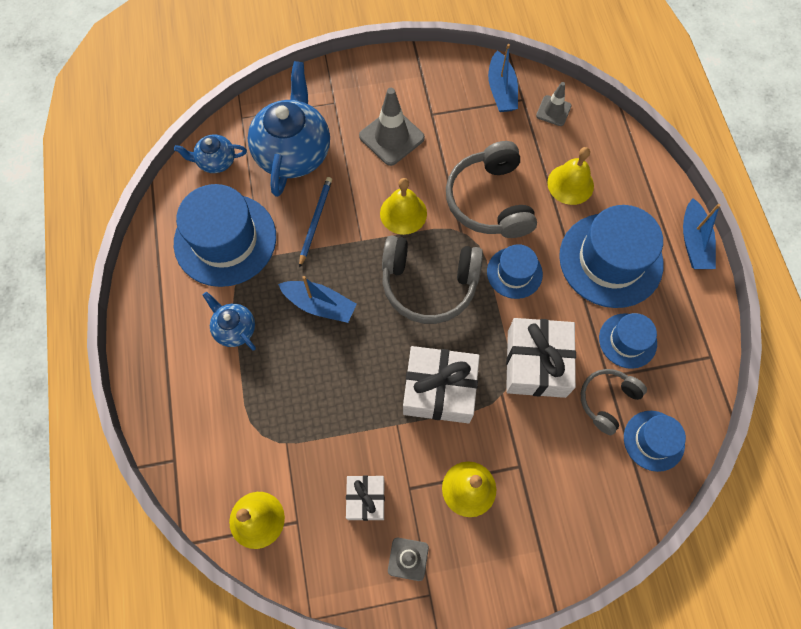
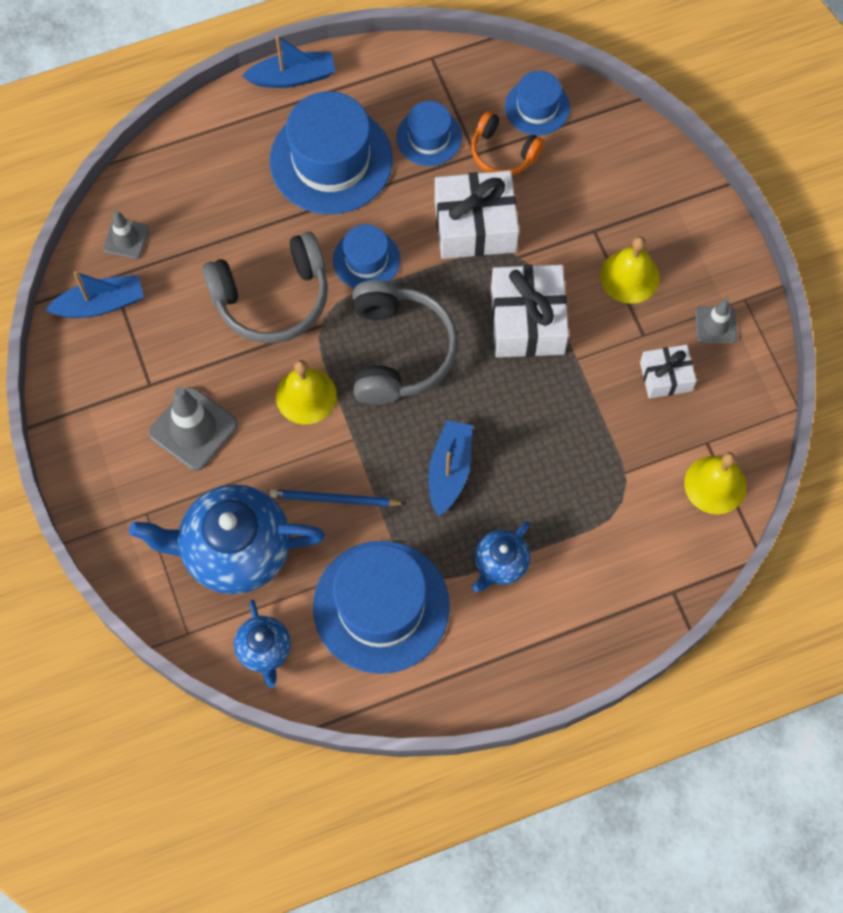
camera: 100 degrees left, 0 degrees up
(570, 184) = (234, 210): yellow bell -> none
(607, 400) = (503, 153): grey headphones -> orange headphones

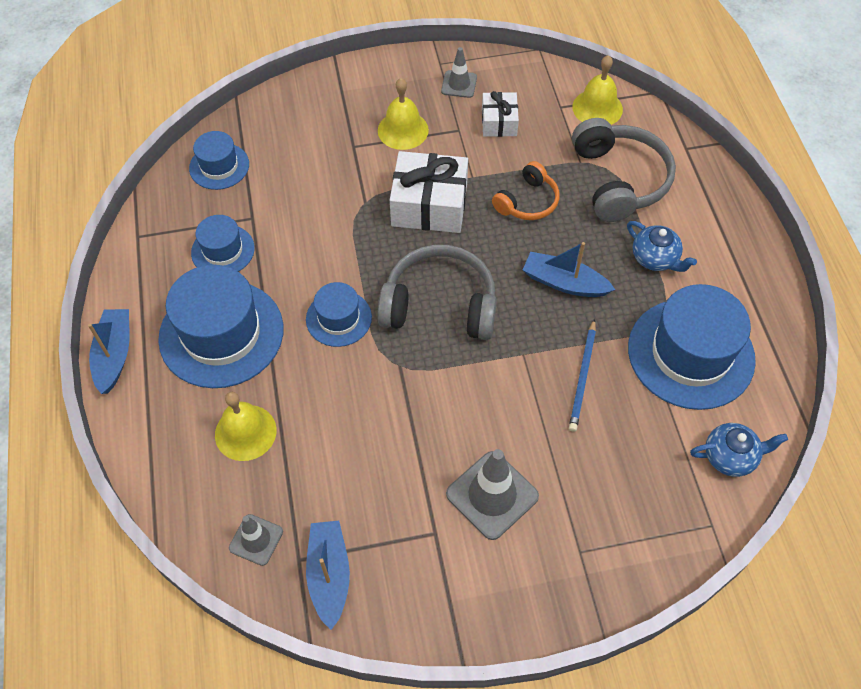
camera: 80 degrees left, 10 degrees down
(235, 550) = (627, 471): blue teapot -> none
(272, 298) = (361, 404): grey headphones -> grey headphones (619, 180)
(306, 396) = (472, 388): yellow bell -> yellow bell (245, 432)
(475, 226) = (326, 229): white gift -> none
(503, 153) = (257, 197): orange headphones -> orange headphones (527, 201)

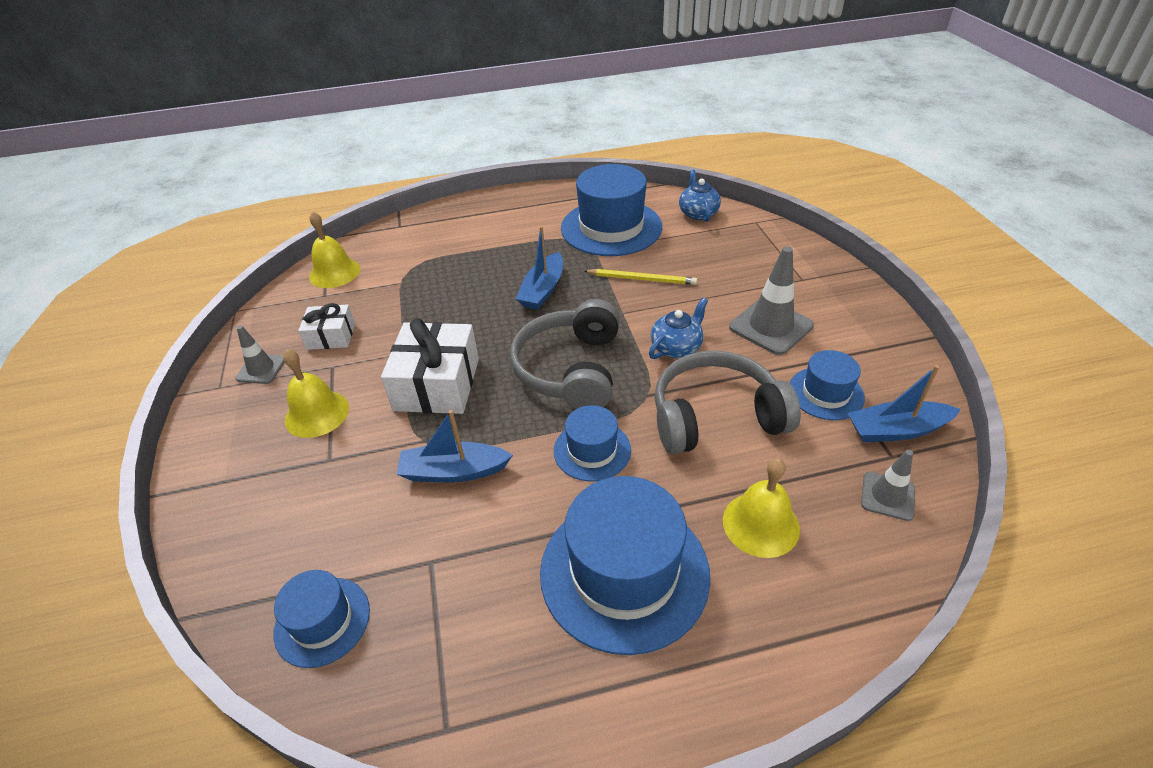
camera: 90 degrees left, 15 degrees down
(114, 355) = (677, 719): blue boat -> blue boat (454, 471)
(223, 250) = (485, 591): blue hat -> blue hat (826, 393)
(527, 201) = (444, 314): orange headphones -> none
(582, 377) = (642, 279): blue pencil -> yellow pencil
(619, 180) = (428, 260): grey headphones -> grey headphones (715, 416)
(655, 258) = (517, 242): blue teapot -> blue teapot (676, 347)

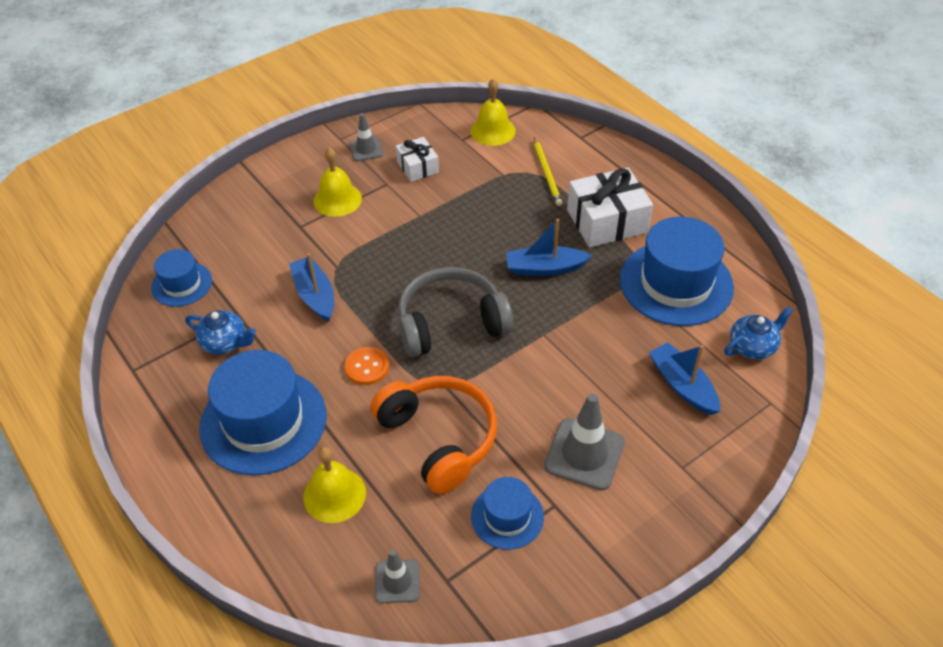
camera: 65 degrees right, 5 degrees up
(437, 384) = (395, 249): white gift -> white gift (607, 221)
(592, 450) = (367, 367): blue hat -> orange button
(642, 279) = (603, 333): yellow pencil -> yellow pencil (546, 173)
(676, 347) = (515, 387): blue teapot -> blue teapot (225, 342)
(715, 416) = (439, 438): grey headphones -> orange headphones
(896, 430) = (482, 581): blue boat -> blue boat (682, 385)

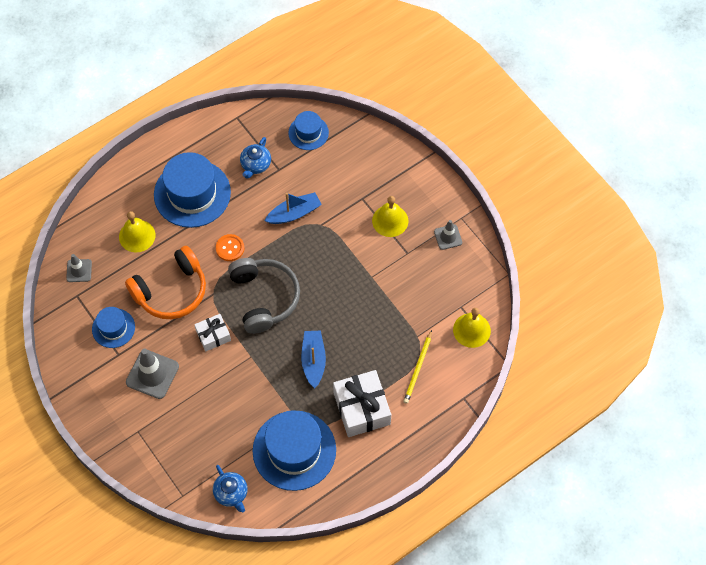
camera: 90 degrees right, 15 degrees up
(417, 167) = (426, 274): white gift -> white gift (213, 335)
(546, 173) = (418, 368): yellow pencil -> yellow pencil turned 60 degrees counterclockwise
(682, 385) = (201, 441): blue boat -> none

